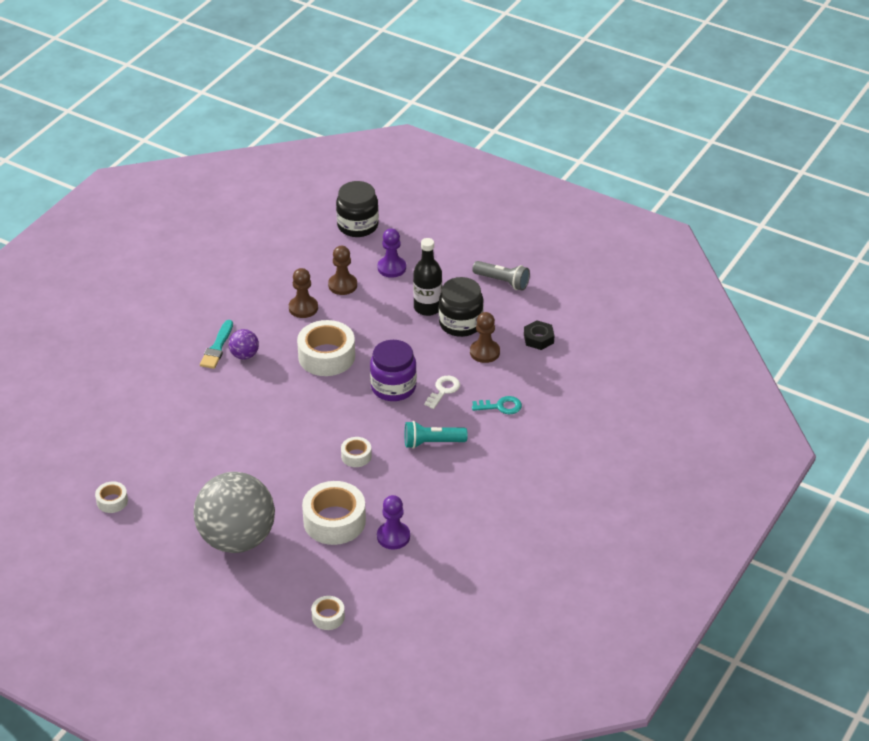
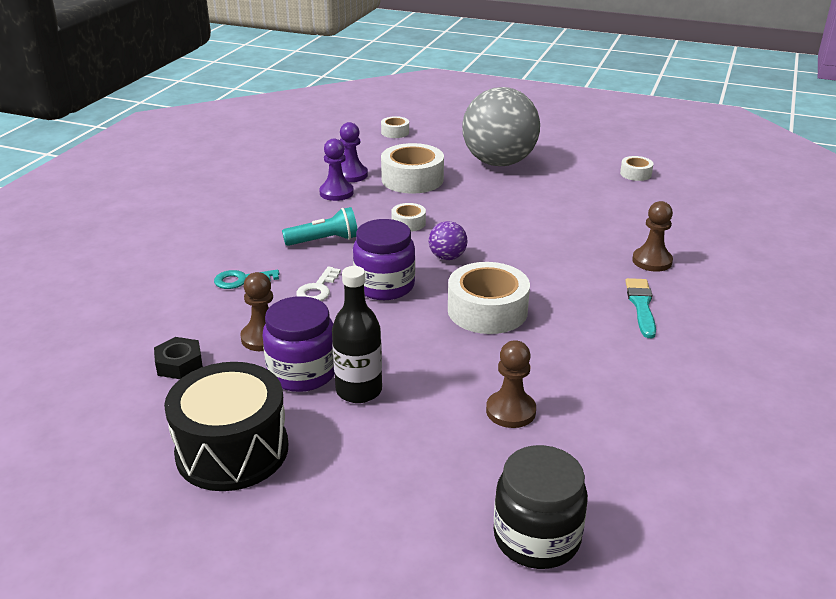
camera: 170 degrees right, 10 degrees down
(244, 355) = (598, 301): purple ball -> purple ball (447, 257)
(303, 308) = (555, 368): brown pawn -> brown pawn (652, 261)
(391, 268) = (438, 452): purple pawn -> purple pawn (336, 193)
(460, 323) = (302, 372): black jar -> purple jar
(502, 282) = (232, 450): grey flashlight -> black drum

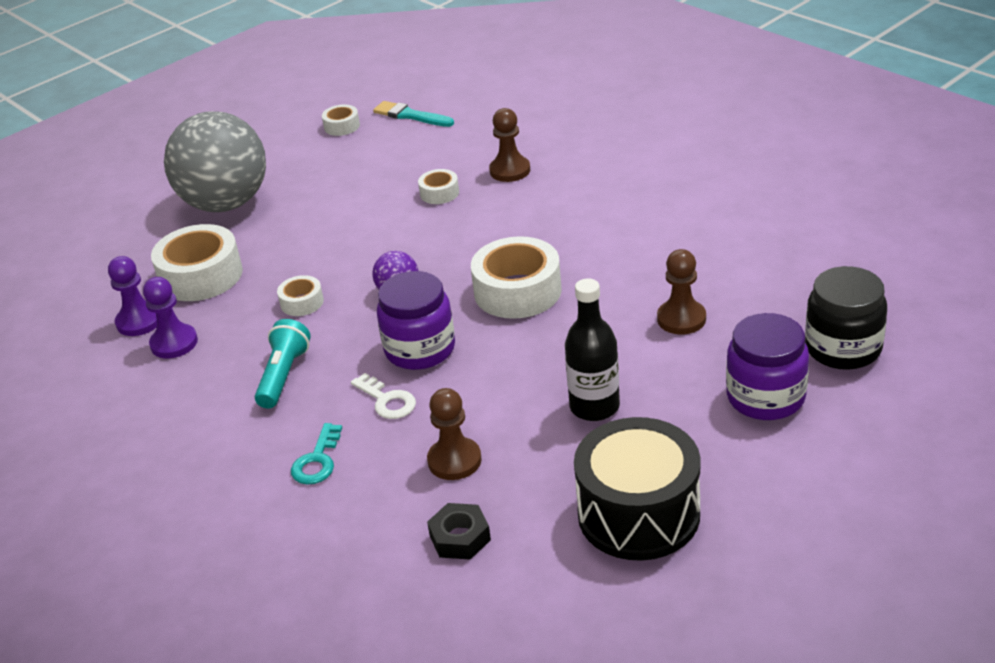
camera: 60 degrees left, 5 degrees up
(302, 372) = (539, 441): purple jar -> purple jar (765, 397)
(395, 132) = (60, 261): white tape -> white tape (439, 193)
(641, 305) = (575, 200): turquoise brush -> turquoise brush (410, 115)

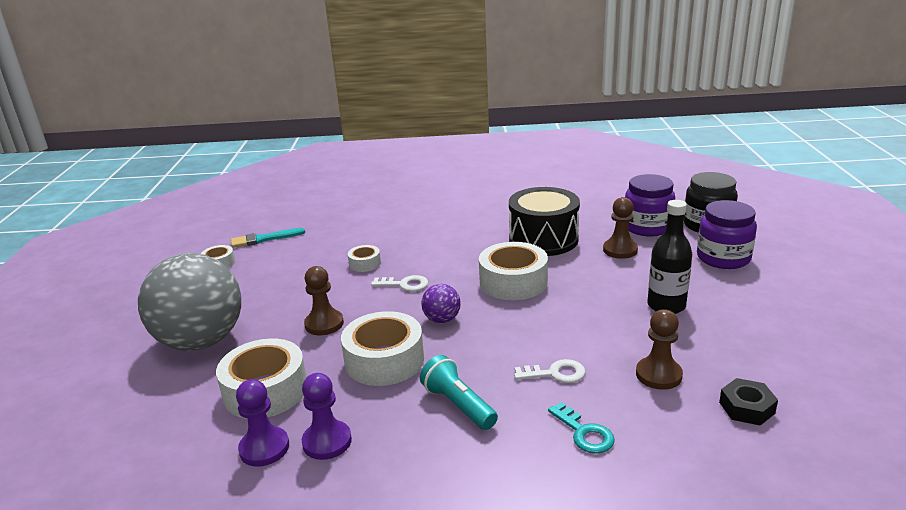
camera: 50 degrees left, 10 degrees down
(302, 302) = (384, 360): white tape -> white tape, size x1.99
(420, 349) = (518, 337): purple jar -> purple jar (647, 227)
(431, 237) = (405, 284): none -> white key
(510, 170) = (389, 236): brown pawn -> brown pawn (324, 324)
(638, 514) = (789, 334): black drum -> black drum (543, 239)

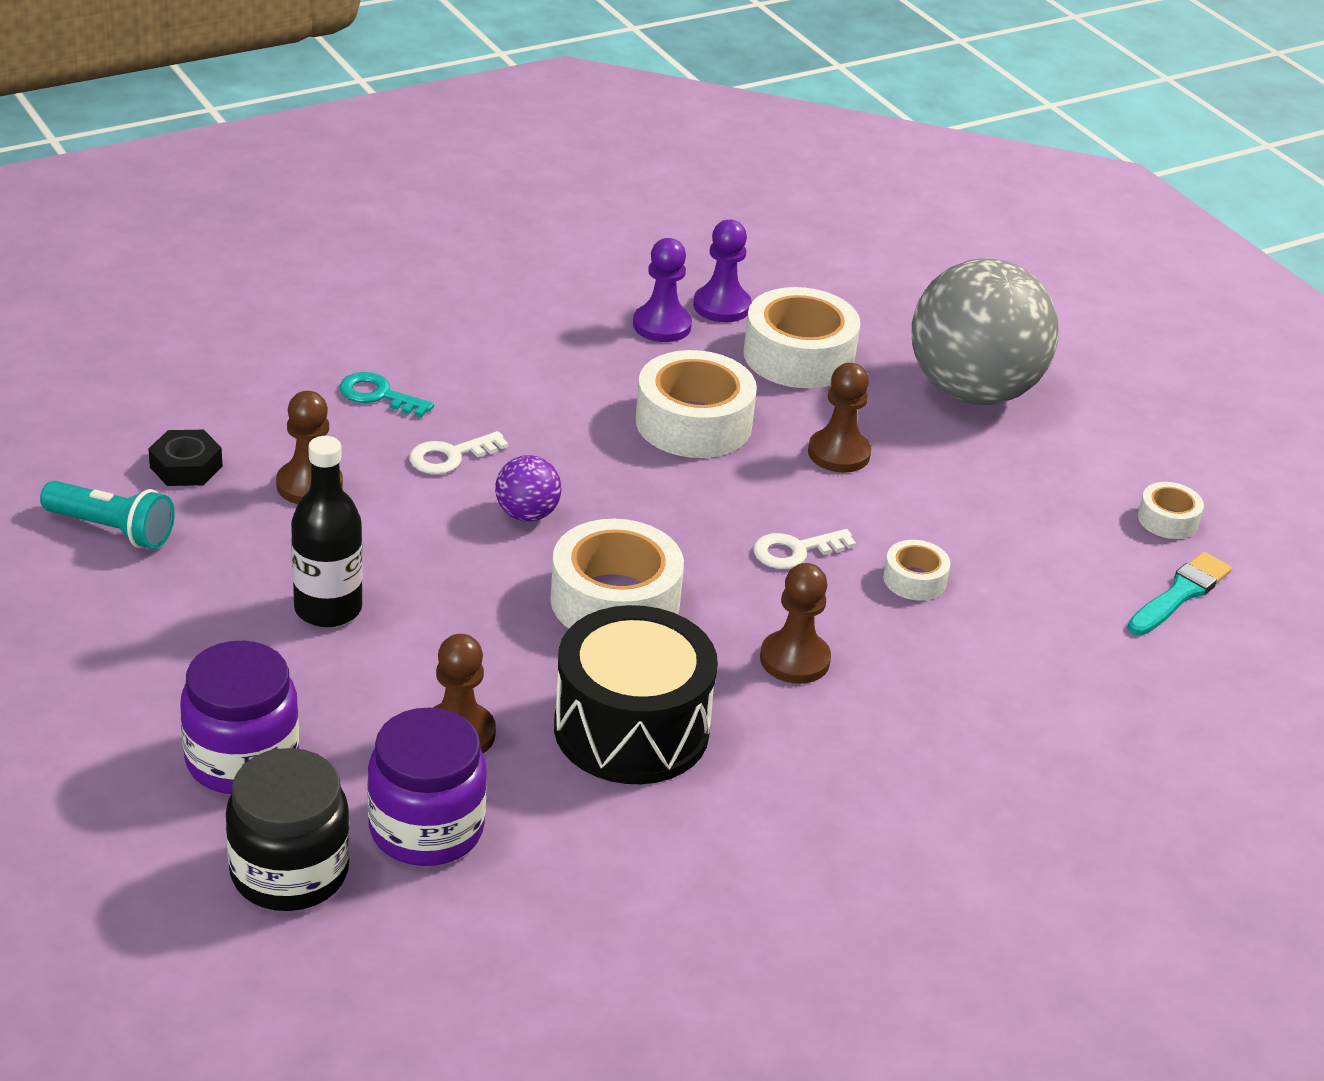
camera: 145 degrees right, 10 degrees up
(442, 319) = (672, 500): purple ball -> purple ball (527, 514)
(452, 247) = (794, 660): none -> brown pawn
(458, 405) = (548, 392): turquoise flashlight -> turquoise flashlight (112, 530)

